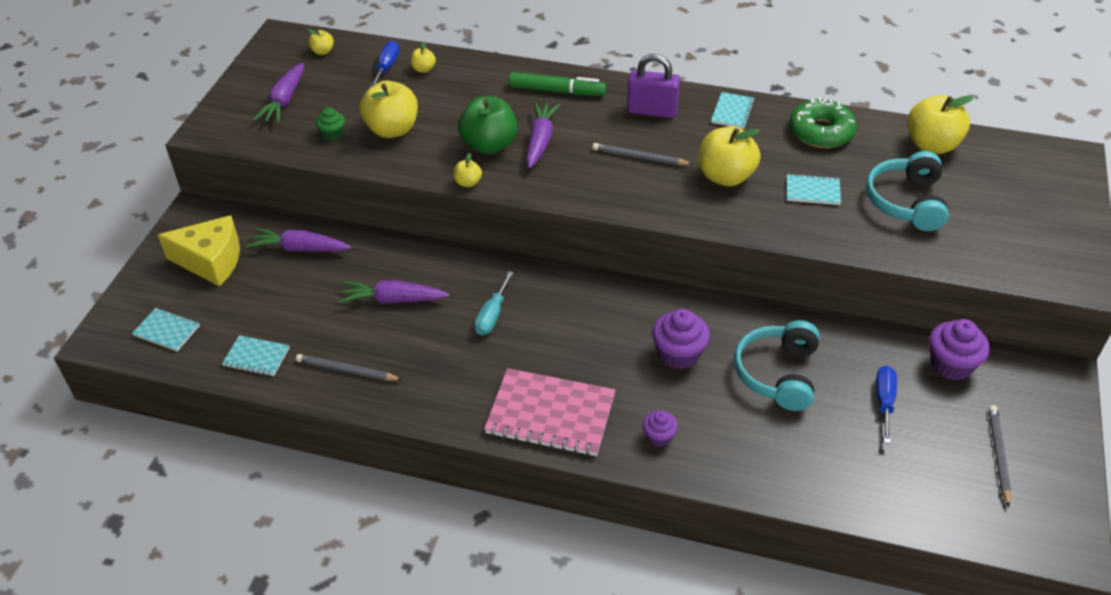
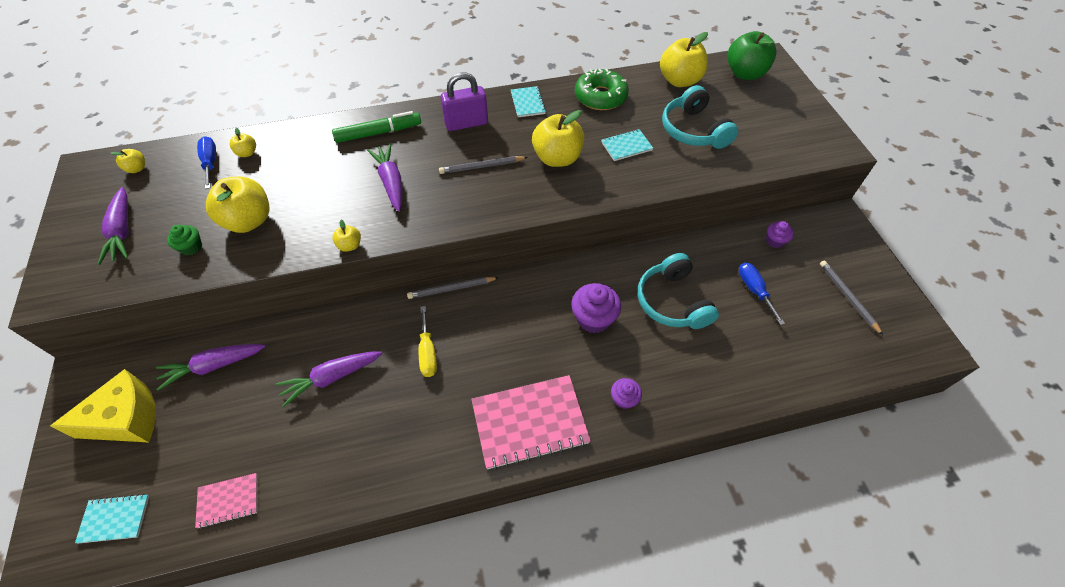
camera: 30 degrees left, 10 degrees up
(256, 357) = (228, 501): turquoise notebook -> pink notebook
(347, 370) = (327, 470): grey pencil -> grey pencil (451, 289)
(489, 145) = (348, 202): green apple -> green apple (745, 73)
(492, 315) = (428, 352): turquoise screwdriver -> yellow screwdriver
(951, 364) = (775, 241): purple cupcake -> purple cupcake, size x0.58

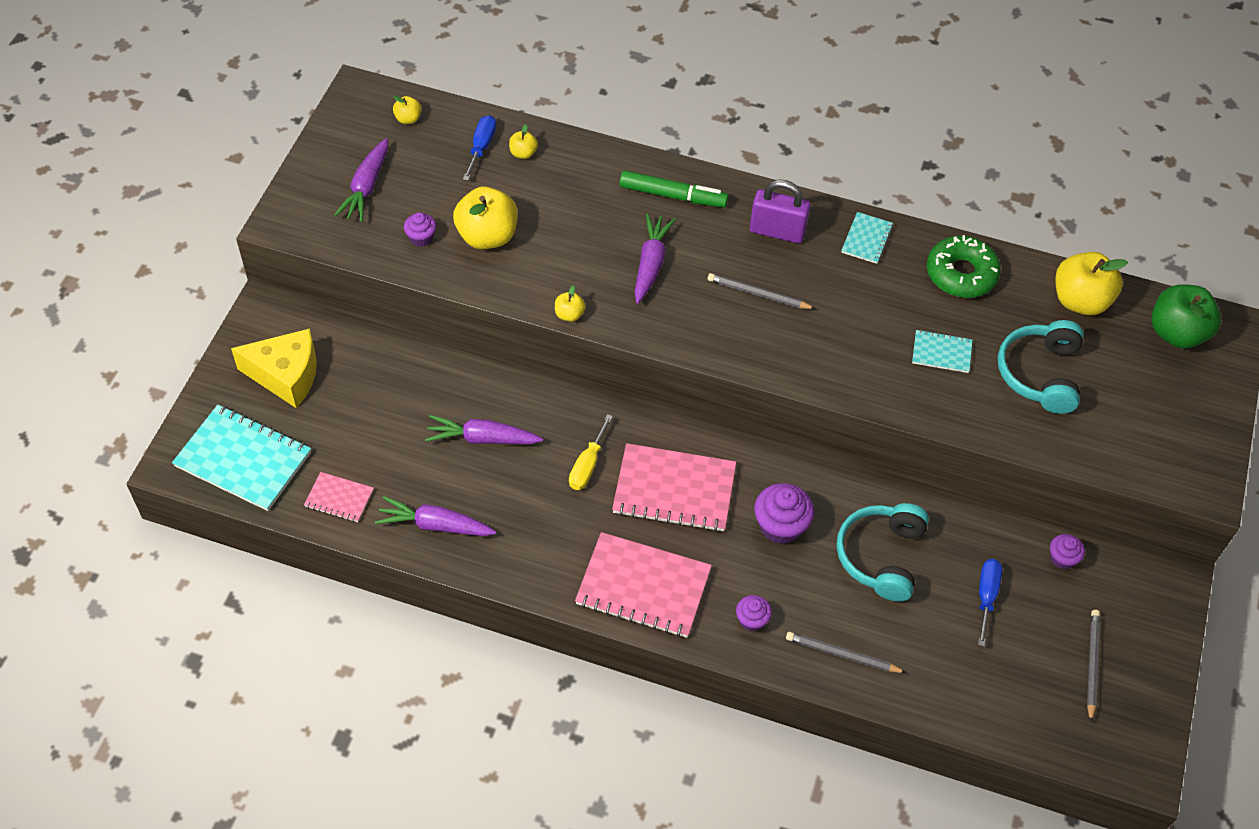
camera: 30 degrees right, 0 degrees up
(115, 519) = (243, 460): turquoise notebook -> turquoise notebook, size x1.96
(191, 247) = (421, 237): green cupcake -> purple cupcake
(213, 366) = (381, 366): purple carrot -> purple carrot (435, 525)
(451, 289) = (652, 412): grey pencil -> grey pencil (842, 654)
(503, 335) = (674, 490): none -> pink notebook
(557, 158) = (849, 327): yellow apple -> none

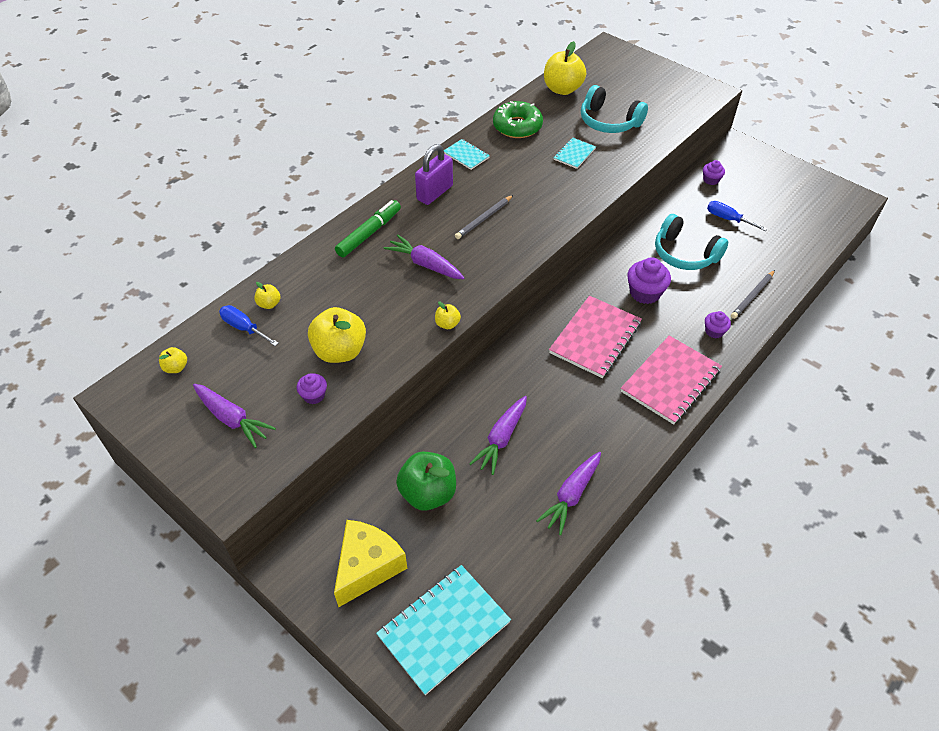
camera: 65 degrees left, 5 degrees down
(339, 498) = (518, 559): pink notebook -> none
(587, 465) = (554, 380): yellow screwdriver -> none
(1092, 665) = (785, 194): grey pencil -> none
(1176, 333) = (603, 65): green apple -> green apple (428, 493)

